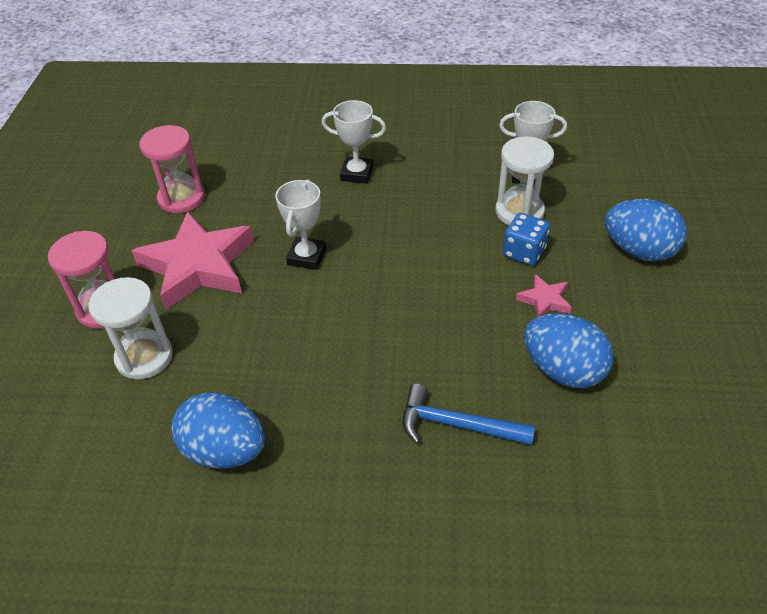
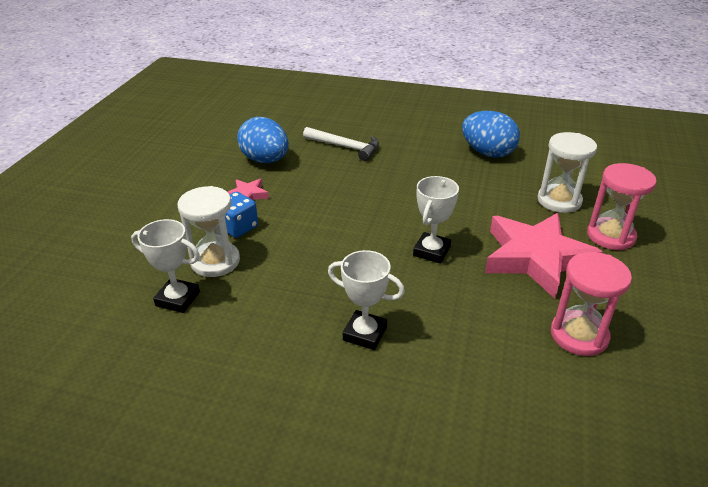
camera: 170 degrees left, 10 degrees down
(456, 425) = (345, 147): blue hammer -> white hammer
(639, 251) = (145, 215): blue egg -> none

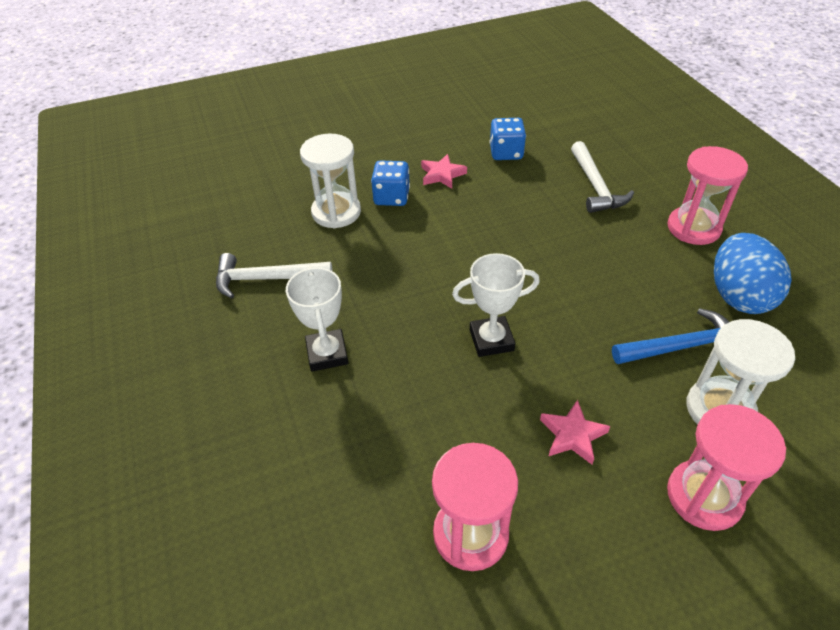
camera: 55 degrees right, 10 degrees up
(178, 299) = (275, 221): white trophy -> none
(242, 334) = (266, 279): none -> white hammer
(265, 160) = (506, 153): blue egg -> blue dice
(422, 137) = (693, 228): none -> pink hourglass
(506, 188) = (683, 346): none -> blue hammer
(536, 258) = (572, 435): pink star -> pink star, size x0.43

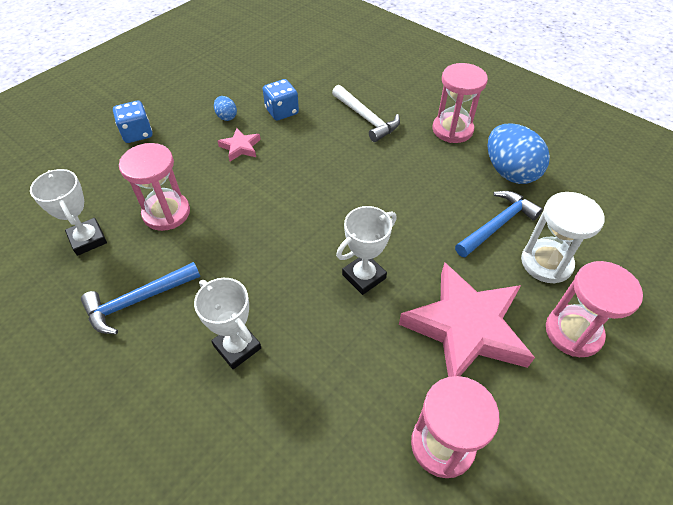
camera: 30 degrees left, 5 degrees up
(256, 212) = (88, 239): none -> white trophy
(266, 279) = (138, 301): white hammer -> blue hammer
(336, 212) = (166, 213): white hourglass -> pink hourglass
(391, 197) = (208, 182): blue dice -> blue dice (137, 133)
(446, 142) = (226, 116): none -> blue egg
(572, 435) = (466, 327): pink star -> pink star, size x2.30

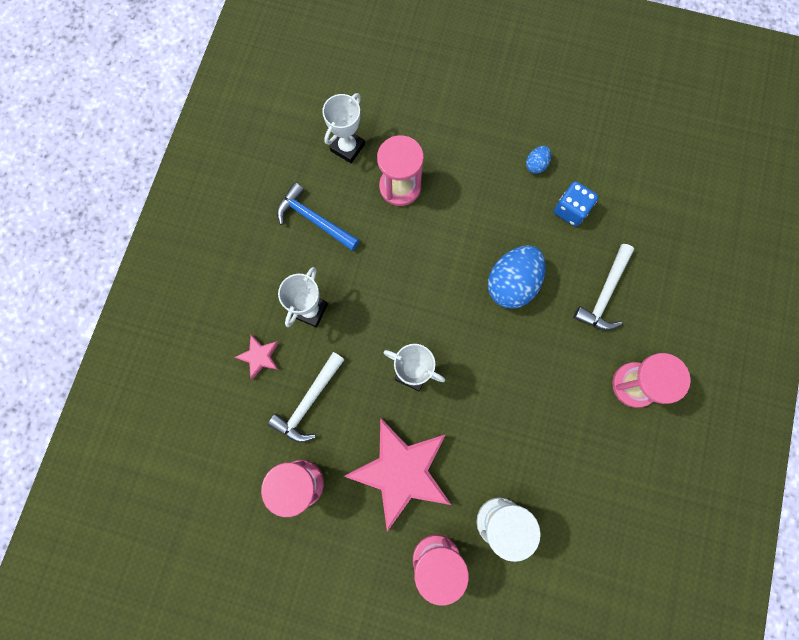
camera: 65 degrees right, 25 degrees up
(137, 133) = (473, 104): blue dice -> none
(240, 147) = (503, 200): pink star -> pink star (259, 357)
(345, 393) = (308, 402): none -> white hammer
(497, 225) = (523, 466): blue hammer -> none
(509, 172) = (600, 460): blue egg -> blue egg (512, 284)

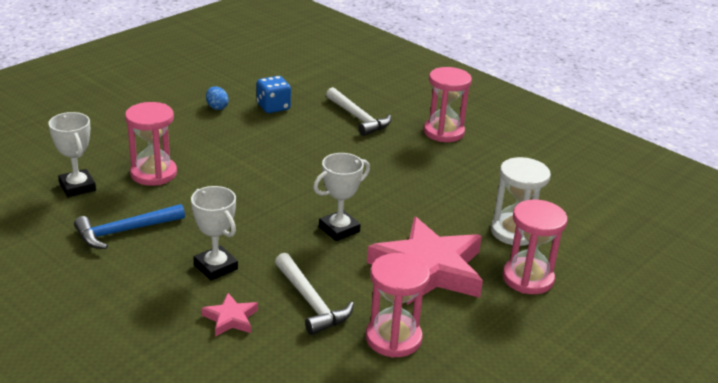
camera: 65 degrees left, 45 degrees down
(512, 284) = (307, 152): blue egg -> none

